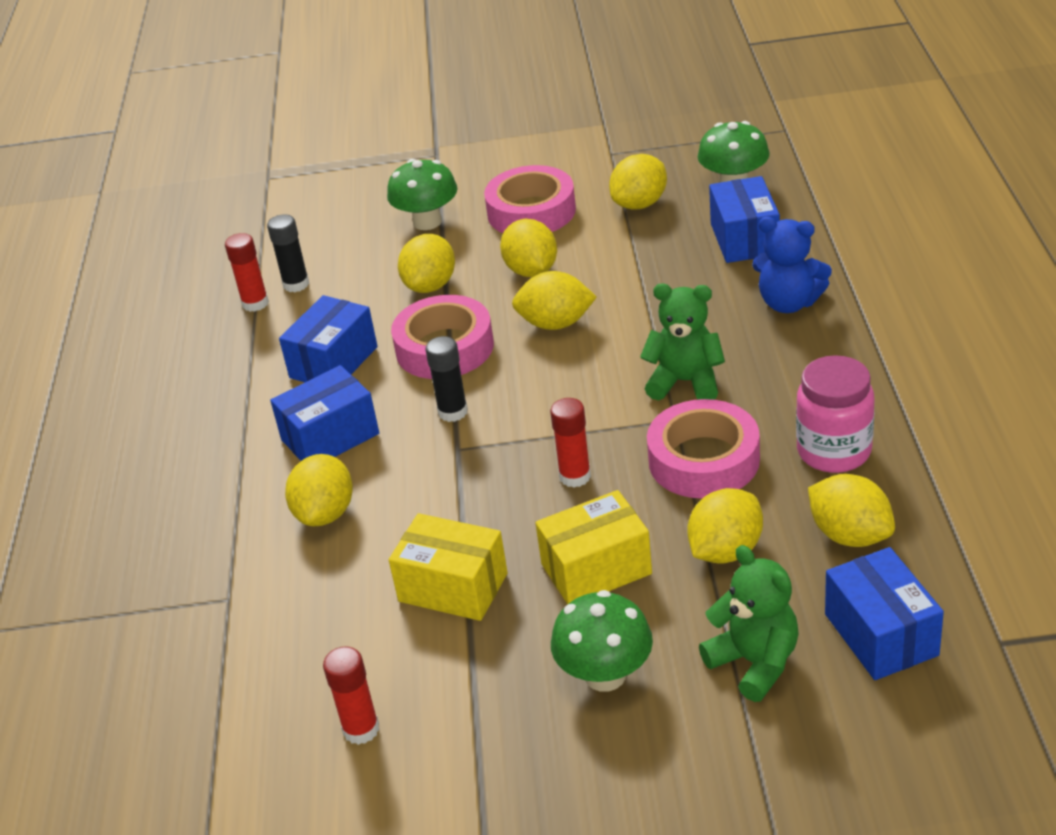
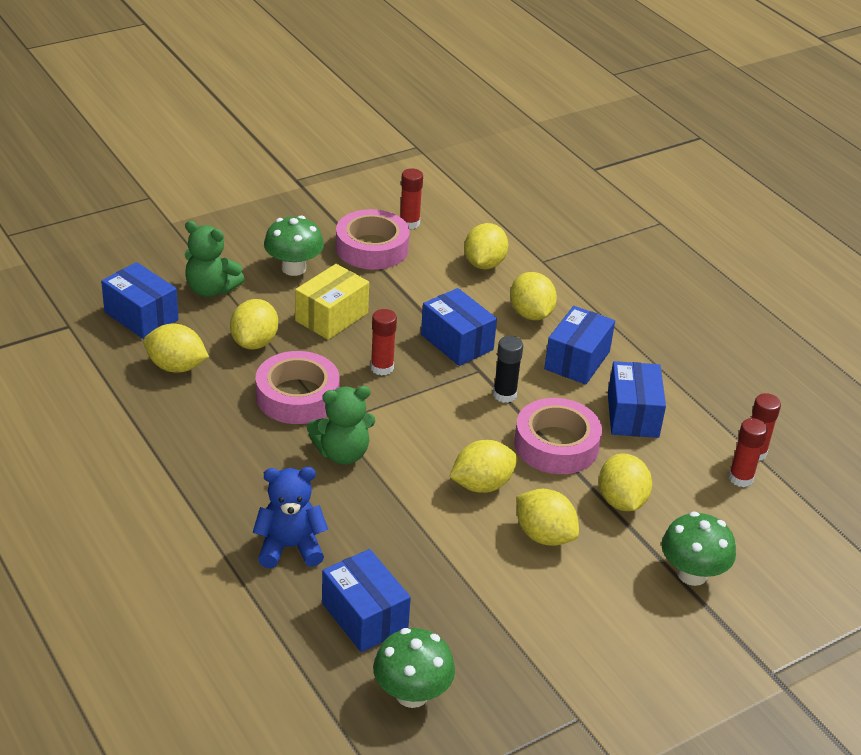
camera: 145 degrees right, 0 degrees up
(296, 284) = (740, 478): black glue stick -> red glue stick
(453, 587) = (413, 291): yellow box -> none
(454, 492) = (457, 342): none -> blue box
(531, 211) = (600, 609): pink tape -> pink tape (372, 248)
(640, 204) = (496, 643): yellow lemon -> yellow lemon (484, 264)
(834, 451) = (205, 420): pink jar -> none

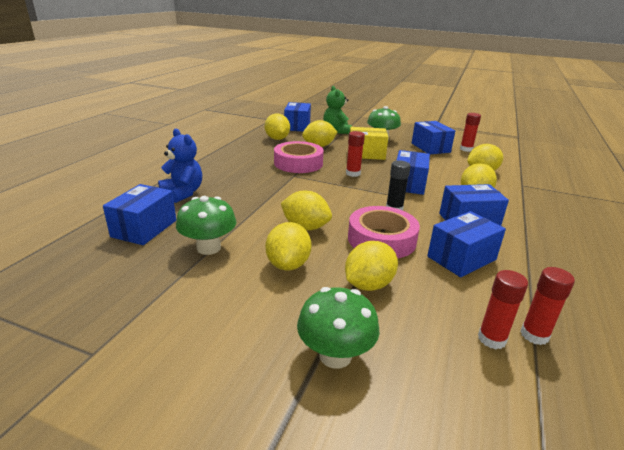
camera: 55 degrees right, 10 degrees down
(342, 453) = (273, 184): green teddy bear -> none
(372, 248) = (430, 148): pink tape -> blue box
(412, 694) = (80, 266): green mushroom -> green mushroom (208, 248)

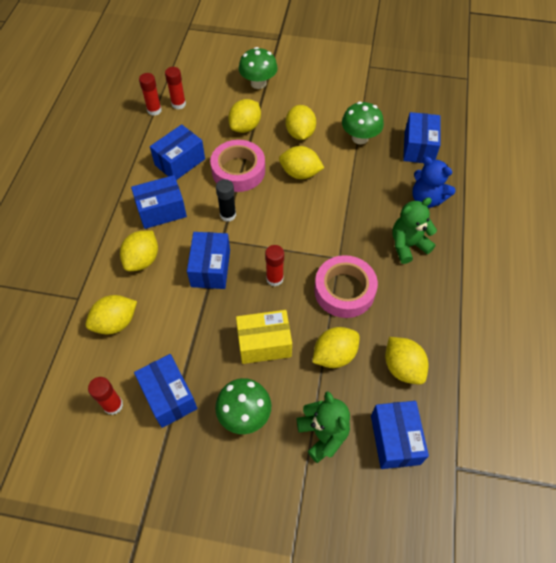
camera: 170 degrees right, 30 degrees up
(229, 173) = (408, 245): none -> green teddy bear

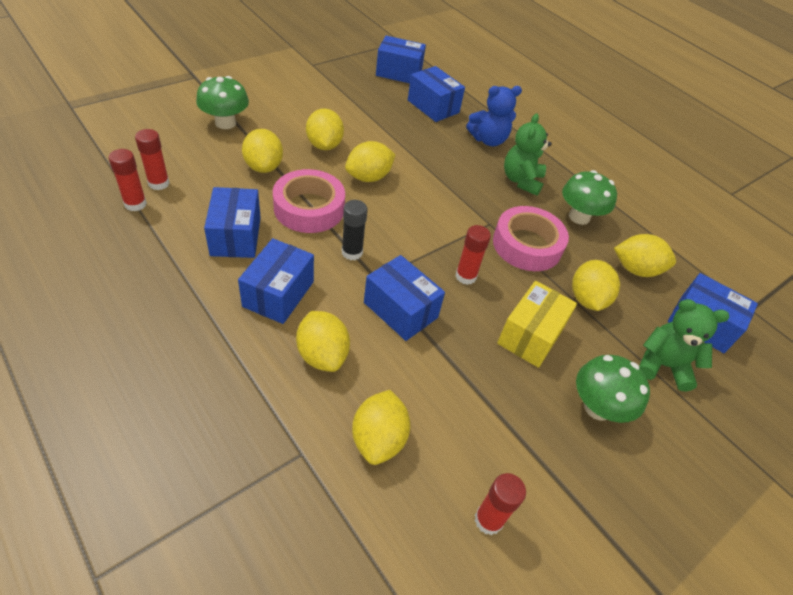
camera: 55 degrees left, 10 degrees down
(169, 396) = (523, 456): blue box -> blue box (399, 73)
(300, 133) = (324, 145): yellow lemon -> yellow lemon turned 45 degrees clockwise
(360, 138) = (379, 122): green mushroom -> green mushroom (579, 217)

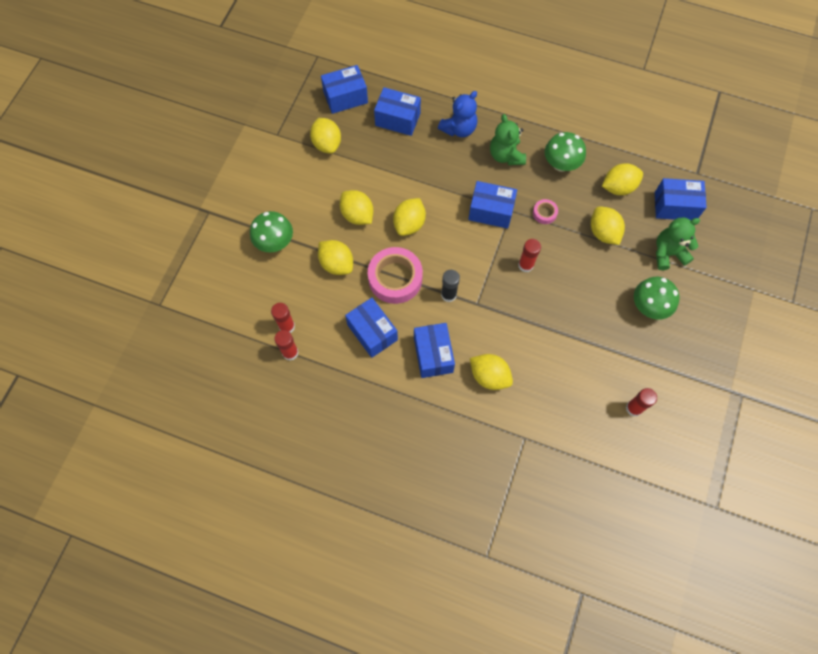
camera: 25 degrees left, 20 degrees up
(378, 439) = (555, 403): yellow lemon -> yellow lemon (327, 144)
(400, 310) = (507, 317): blue box -> blue box (491, 211)
(527, 245) = (544, 213): pink tape -> pink tape, size x0.46
(530, 335) = (588, 283): yellow box -> none

